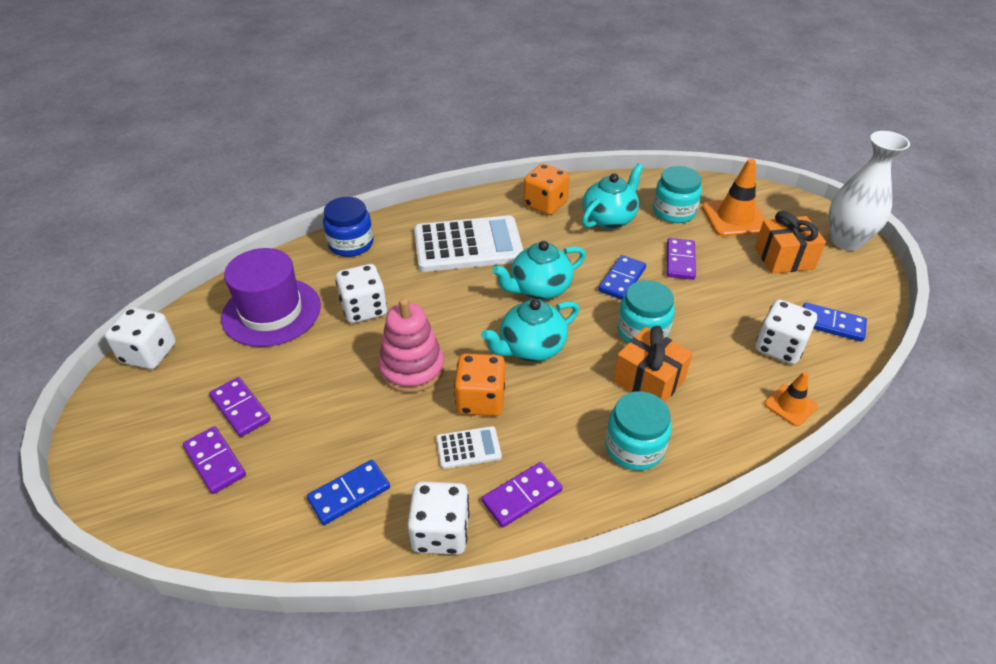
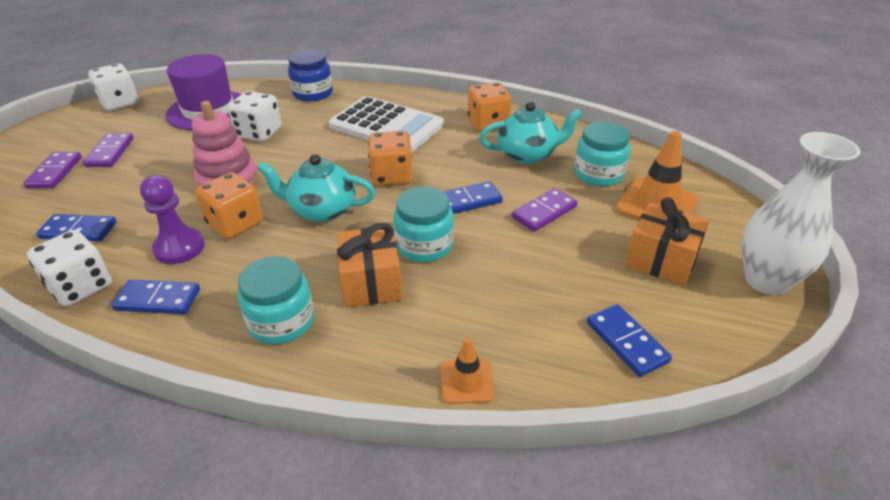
camera: 40 degrees right, 5 degrees down
(468, 448) = (179, 248): white calculator -> purple pawn
(522, 496) = (158, 299): purple domino -> blue domino
(539, 288) = (392, 176): turquoise teapot -> orange dice
(779, 347) = (534, 328): white dice -> none

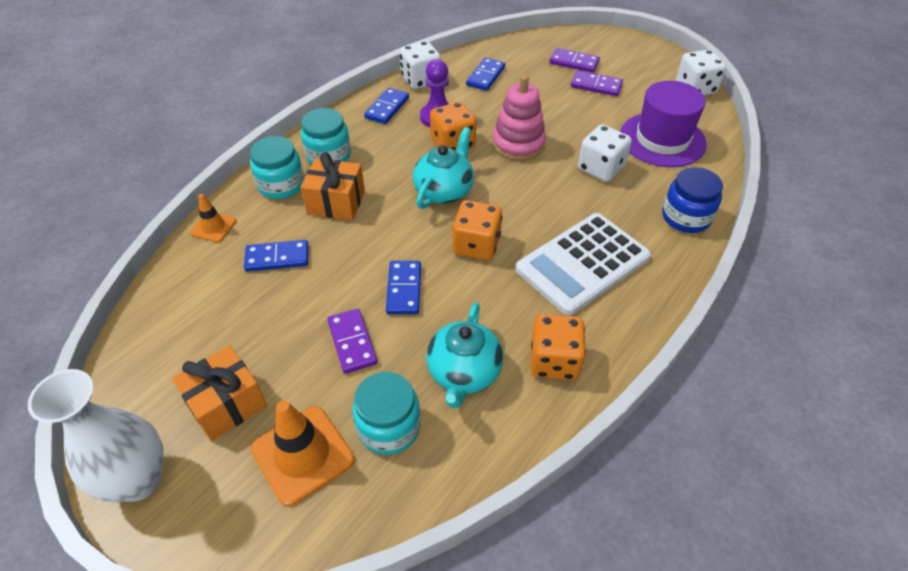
camera: 110 degrees right, 10 degrees up
(424, 245) = (359, 241): turquoise jar -> turquoise jar (281, 185)
(627, 342) = (171, 326): blue domino -> blue domino (277, 258)

